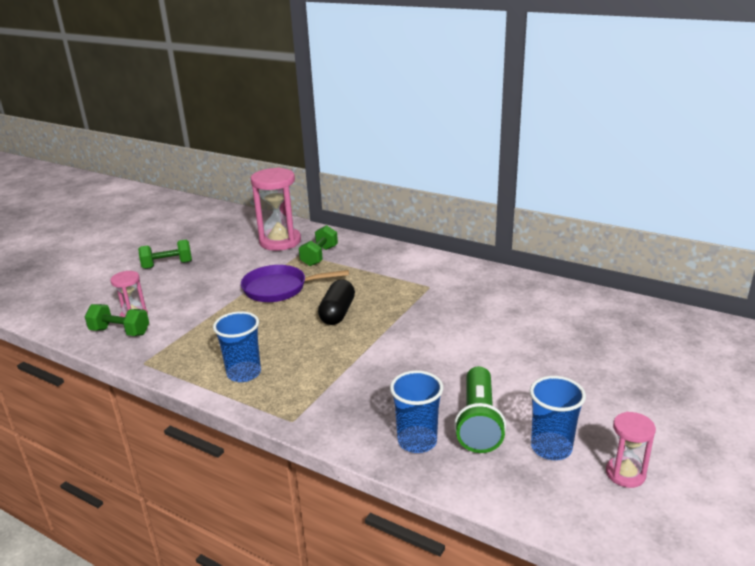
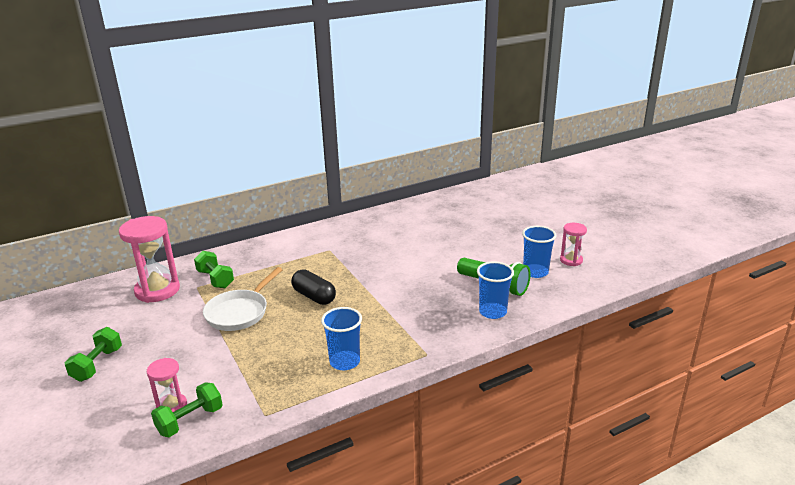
camera: 60 degrees left, 0 degrees up
(279, 288) = (239, 312): purple pan -> white pan

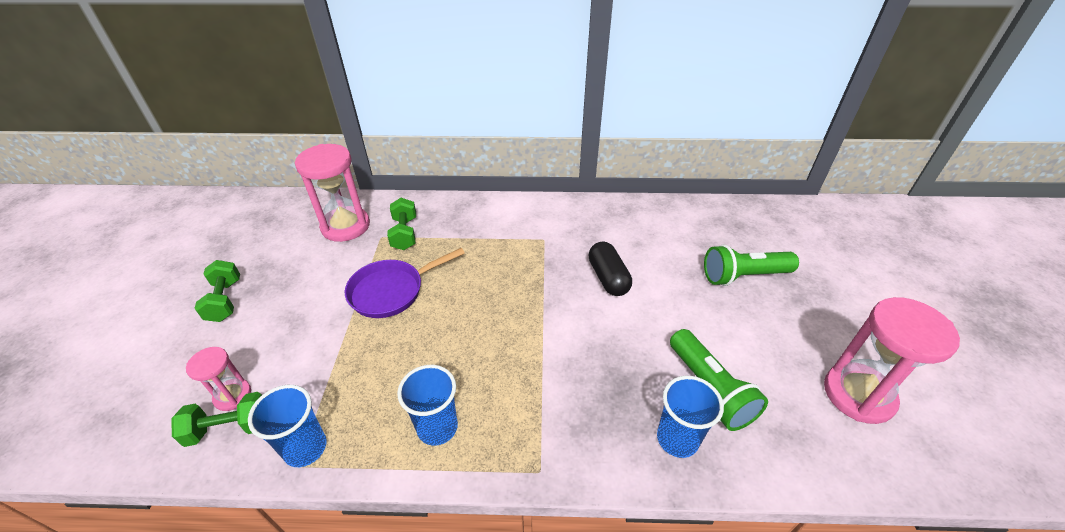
camera: 30 degrees right, 15 degrees up
(97, 364) = (225, 300): green dumbbell -> green dumbbell turned 60 degrees counterclockwise
(239, 312) = (391, 291): white pan -> purple pan
(314, 296) = (479, 303): black capsule -> black capsule (608, 278)
(475, 229) = (743, 276): none -> green flashlight
(535, 272) = (787, 392): blue cup -> blue cup (305, 448)
(571, 260) = (858, 394): pink hourglass -> pink hourglass, size x1.86

